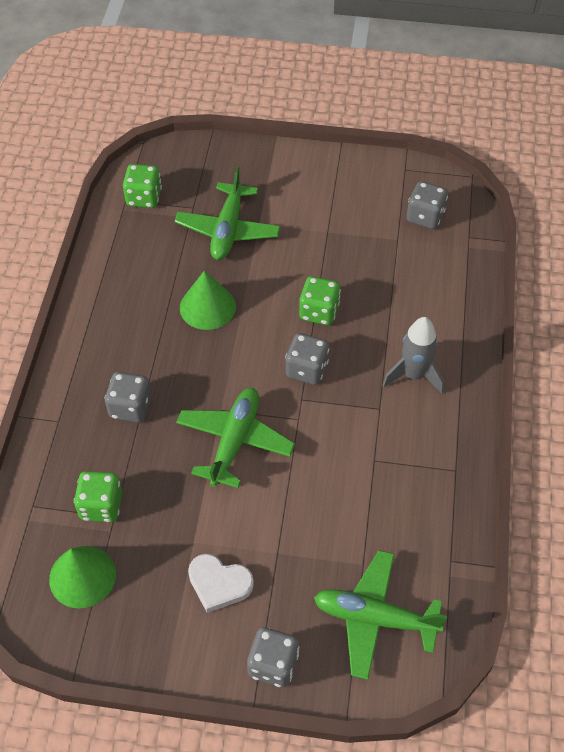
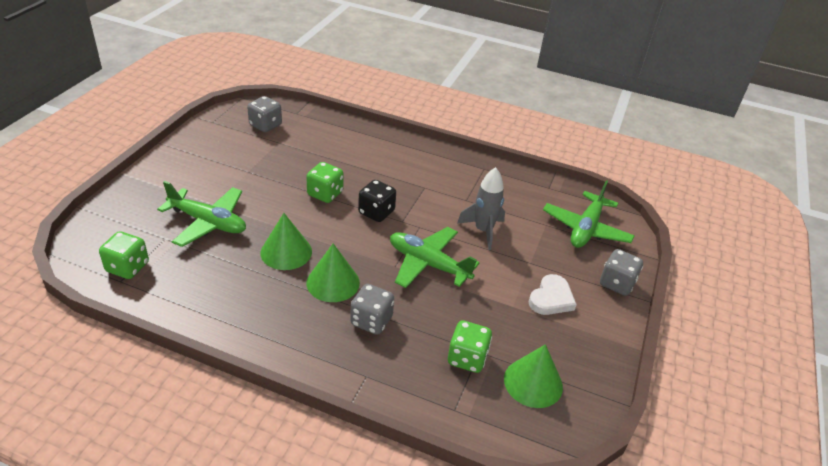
camera: 80 degrees left, 15 degrees down
(175, 359) = (333, 282): none -> green cone
(306, 369) = (376, 212): grey dice -> black dice
(414, 375) = (403, 165): grey rocket -> grey rocket (483, 231)

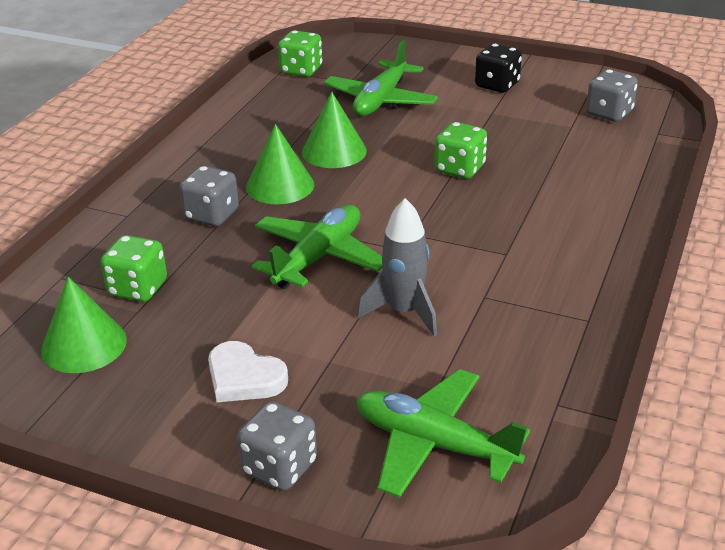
camera: 95 degrees right, 5 degrees down
(376, 212) = (428, 211): black dice -> black dice (497, 85)

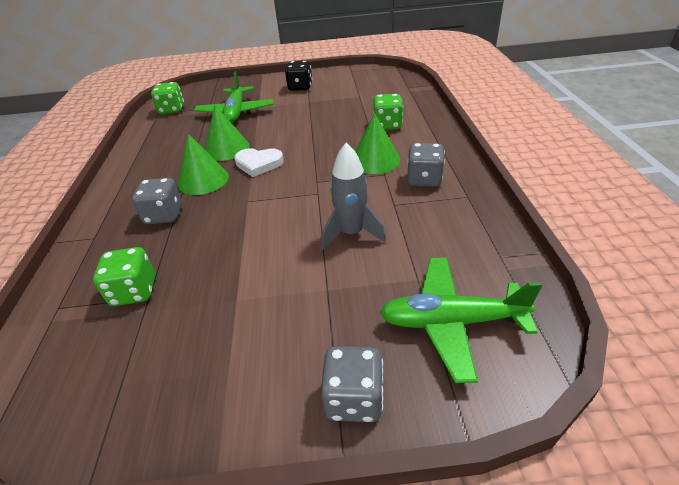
camera: 25 degrees left, 5 degrees up
(84, 345) = (109, 360): green cone -> green cone (375, 160)
(244, 377) = (270, 330): white heart -> white heart (258, 164)
(318, 257) = (264, 218): green plane -> none
(460, 169) = (315, 135): green dice -> green dice (387, 125)
(609, 113) = (374, 85): grey dice -> grey dice (424, 179)

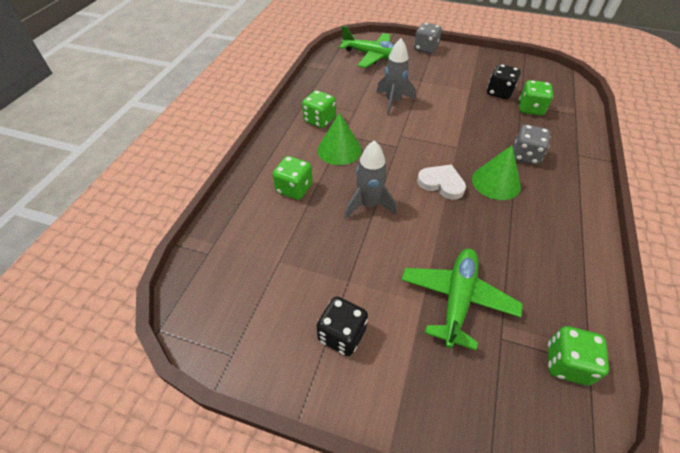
camera: 160 degrees left, 10 degrees up
(182, 310) = (499, 93): none -> black dice
(226, 148) = (473, 220): green cone -> none
(318, 133) = (368, 205): none -> grey rocket
(424, 179) = (319, 120): grey dice -> green dice

